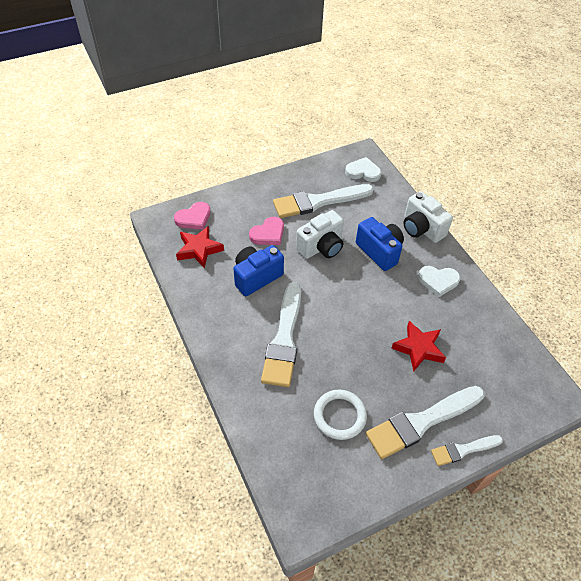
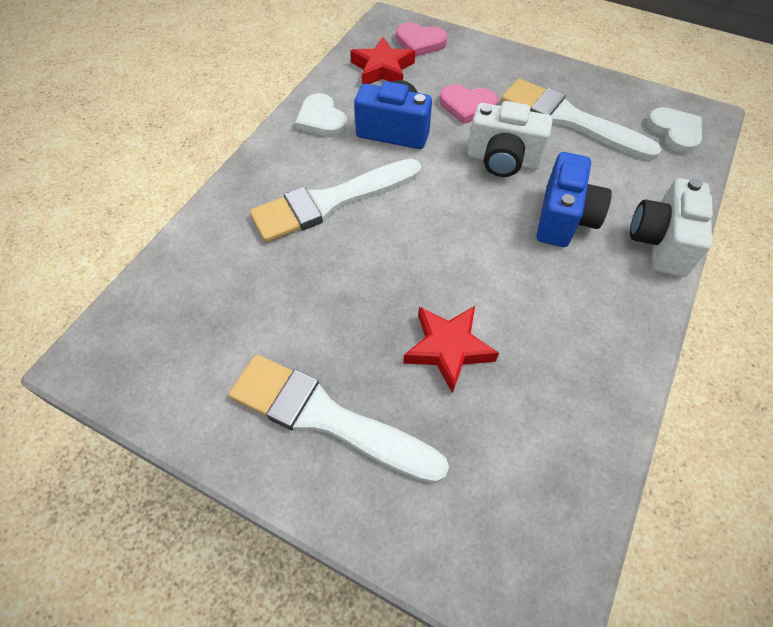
camera: 55 degrees right, 5 degrees up
(339, 416) = (264, 316): white ring -> none
(438, 281) = (591, 311): white heart -> white heart (321, 120)
(463, 450) = (322, 501): white brush -> none

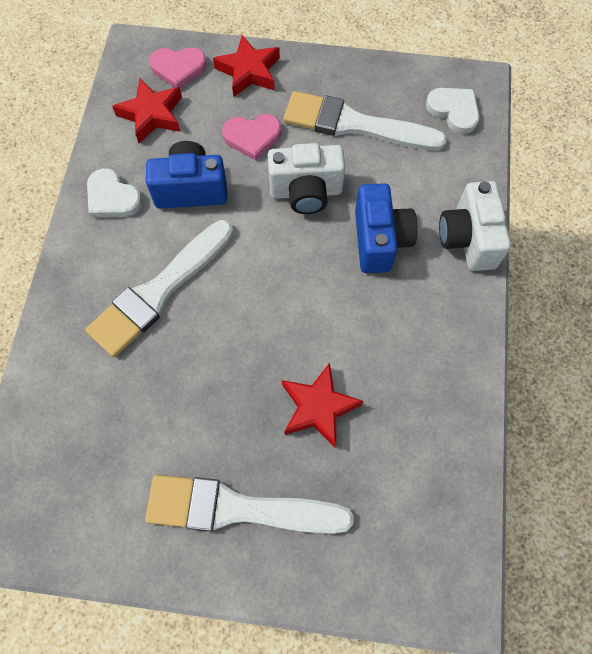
camera: 20 degrees left, 10 degrees up
(482, 58) = (249, 71): none -> red star

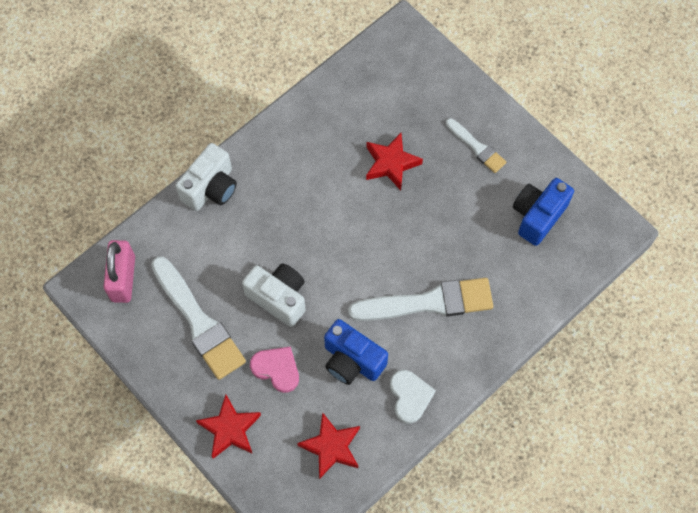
camera: 140 degrees left, 0 degrees up
(178, 68) = (279, 476): pink heart -> none
(238, 508) = (476, 147): white brush -> white brush, size x0.55
(379, 240) = (264, 229): blue camera -> blue camera (537, 216)
(454, 111) = (123, 278): white heart -> pink padlock

